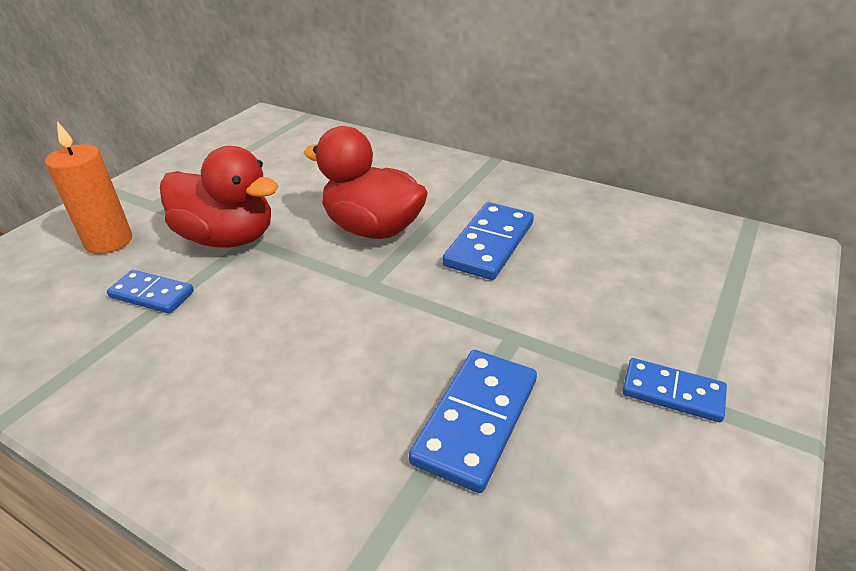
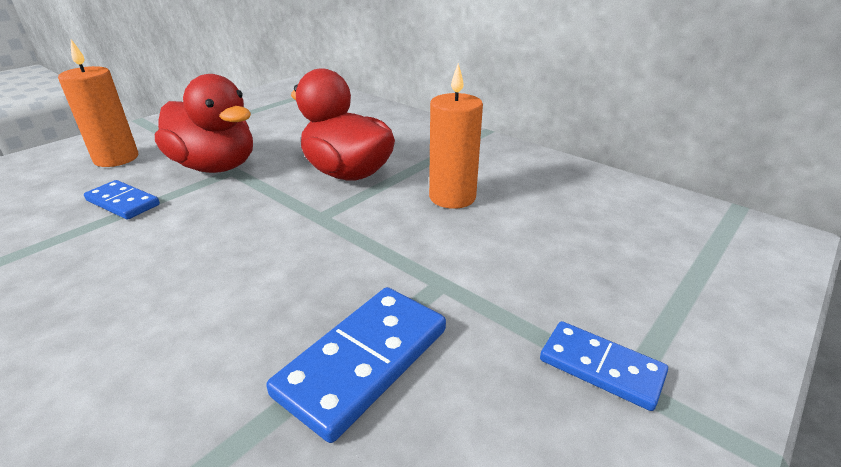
camera: 10 degrees right, 5 degrees down
(489, 244) = (452, 197): blue domino -> orange candle

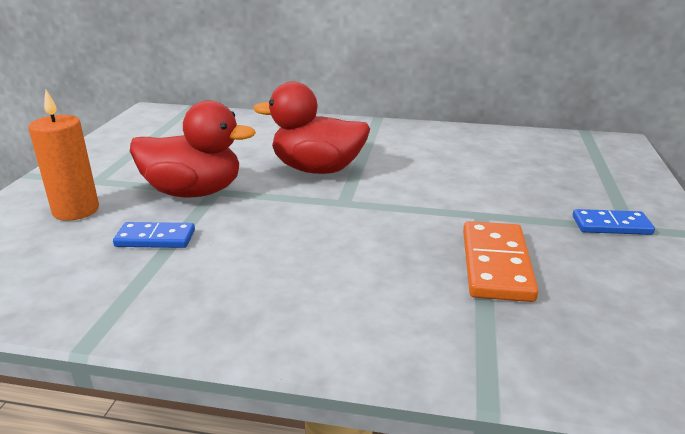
camera: 30 degrees left, 5 degrees down
(363, 361) = (496, 264): blue domino -> orange domino
(452, 197) = (418, 166): orange candle -> none

